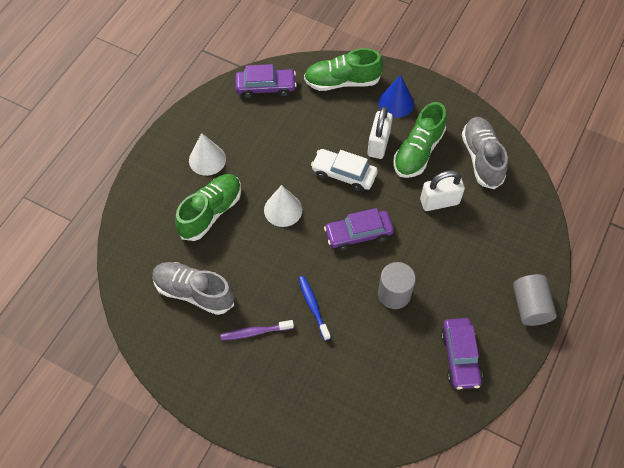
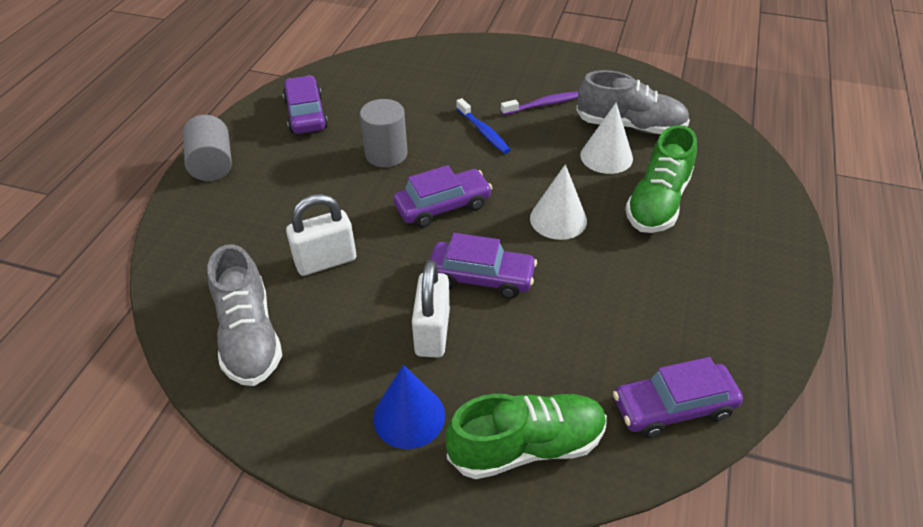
camera: 170 degrees right, 15 degrees down
(207, 159) = (704, 266): white cone -> white cone (606, 156)
(344, 174) = (481, 277): white car -> purple car
(418, 151) = (361, 330): green shoe -> none

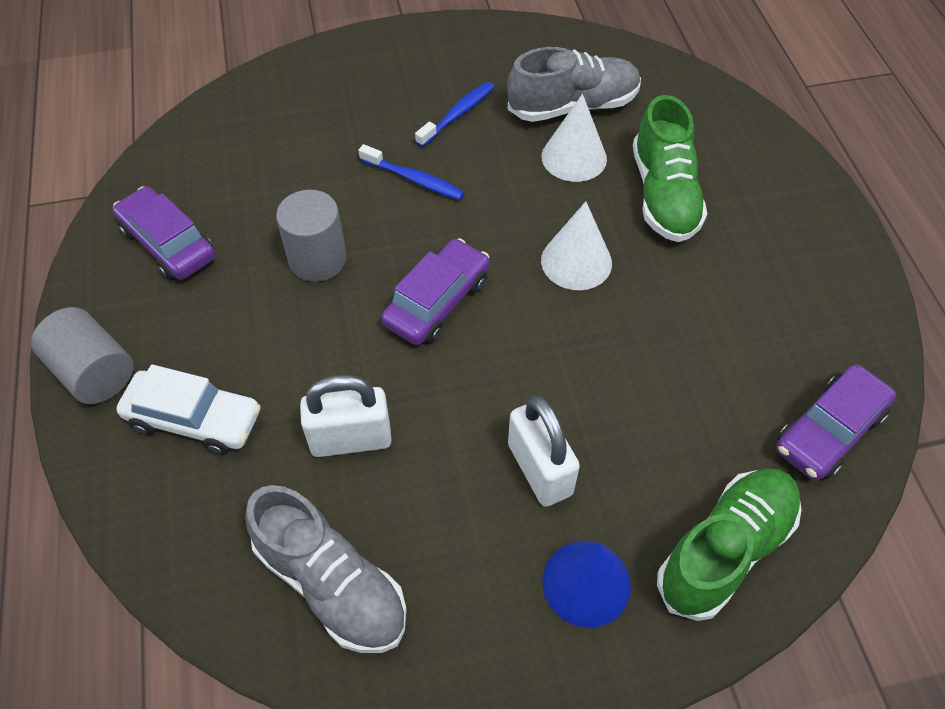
camera: 30 degrees left, 10 degrees up
(245, 211) = (194, 419): none -> white car
(326, 261) = (351, 439): white padlock -> white padlock turned 45 degrees clockwise
(481, 277) = (544, 374): purple car -> none
(543, 105) = (458, 114): purple toothbrush -> blue toothbrush

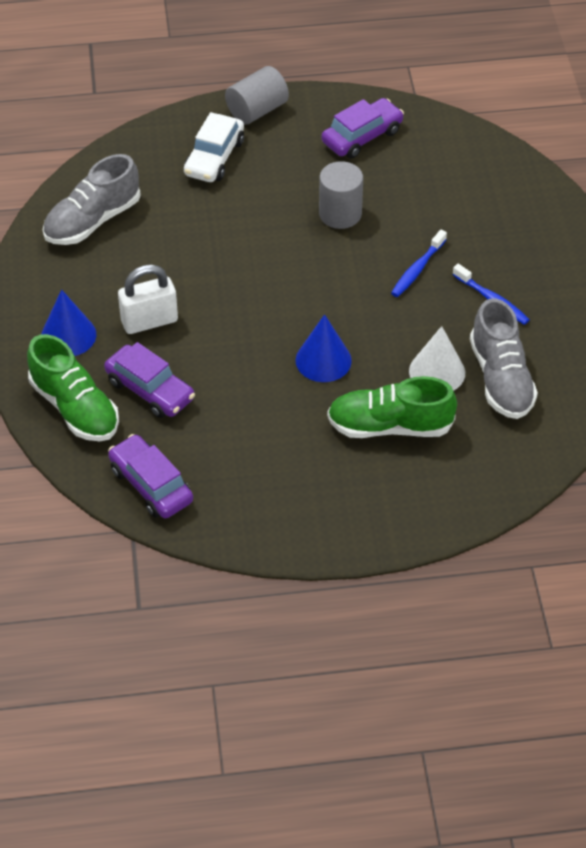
camera: 95 degrees right, 5 degrees down
(351, 439) = (187, 230): white padlock -> none
(437, 302) = (293, 277): purple car -> purple car (150, 390)
(576, 261) = (323, 360): white cone -> blue cone

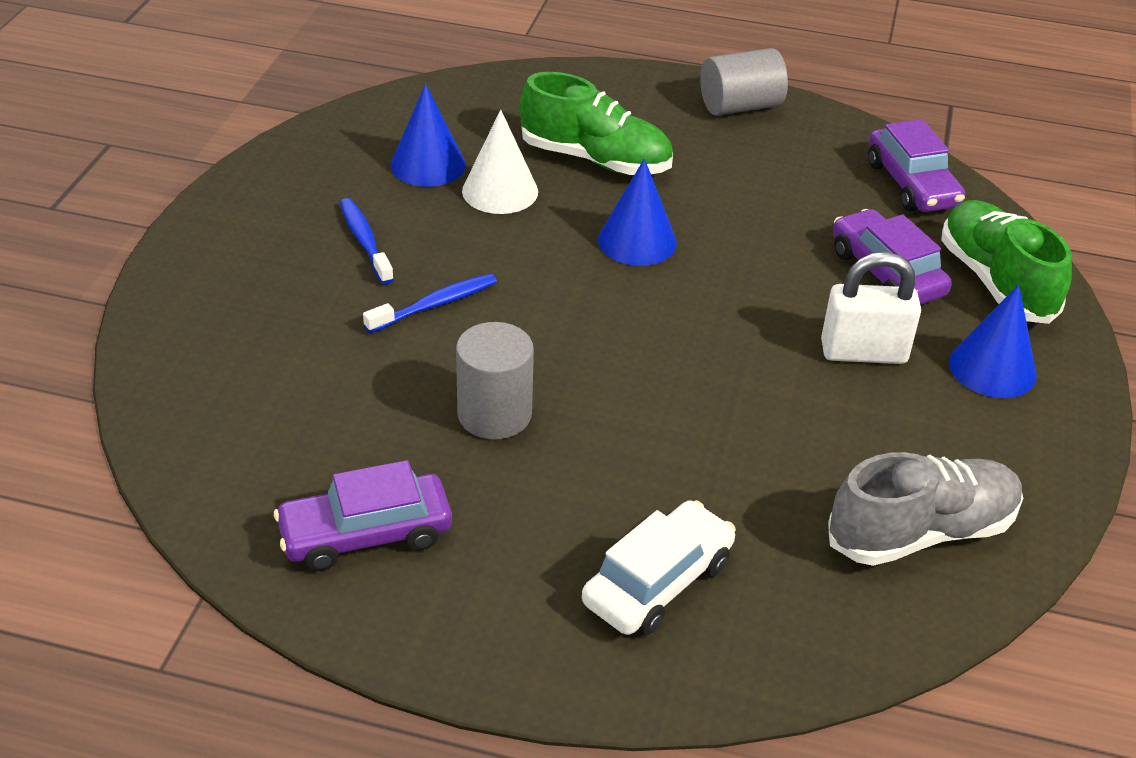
camera: 160 degrees left, 10 degrees down
(257, 110) = (527, 658): grey cylinder -> grey cylinder (740, 106)
(500, 378) = (428, 165): grey shoe -> blue cone

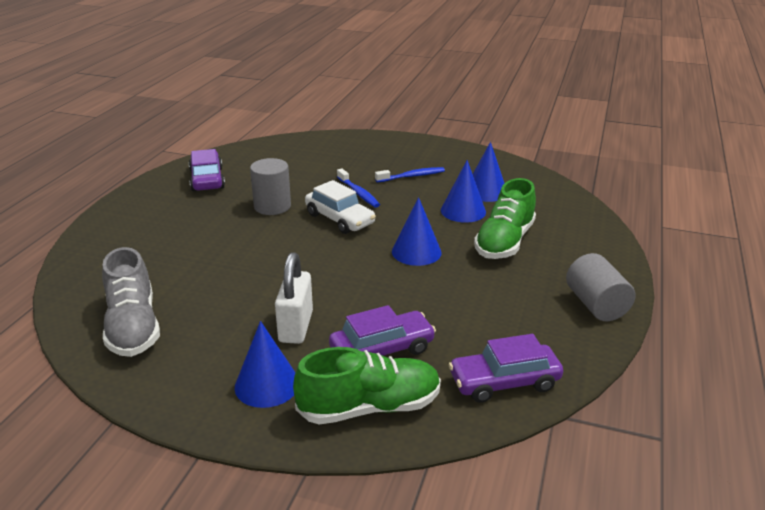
camera: 95 degrees right, 10 degrees down
(500, 191) = (463, 211): white cone -> blue cone
(658, 582) = (144, 242): white car -> white car (339, 219)

